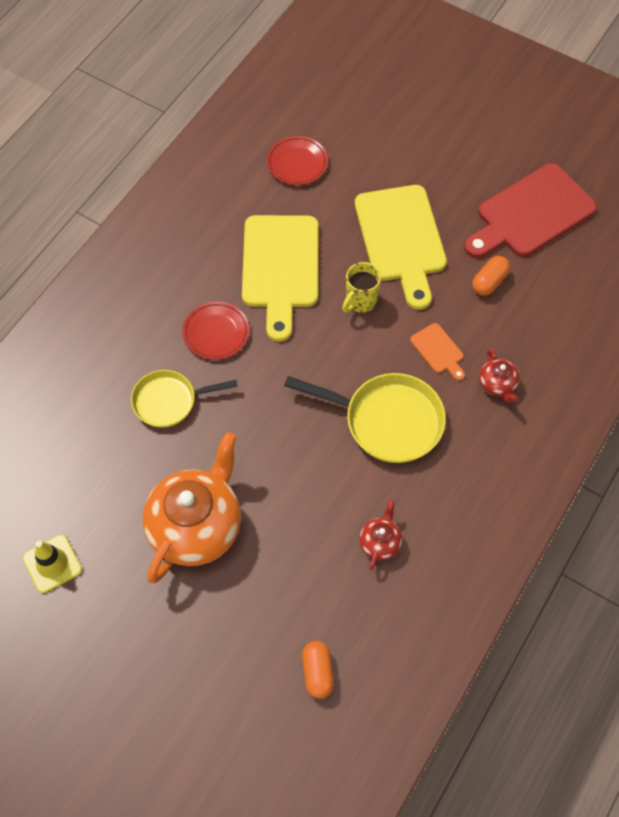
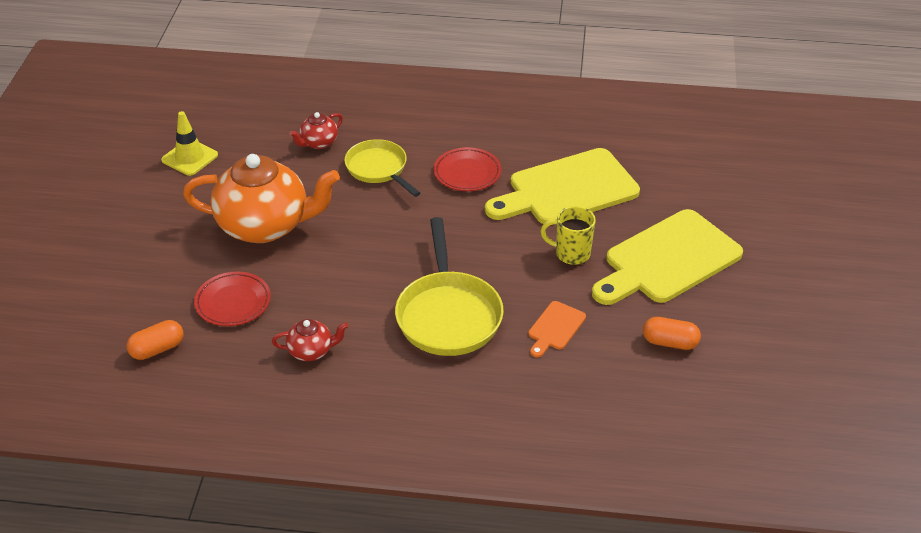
camera: 65 degrees right, 20 degrees down
(297, 163) = (695, 162): red plate -> red plate (233, 302)
(497, 385) = (546, 387): red teapot -> red teapot (318, 143)
(531, 214) = (787, 351): red cutting board -> none

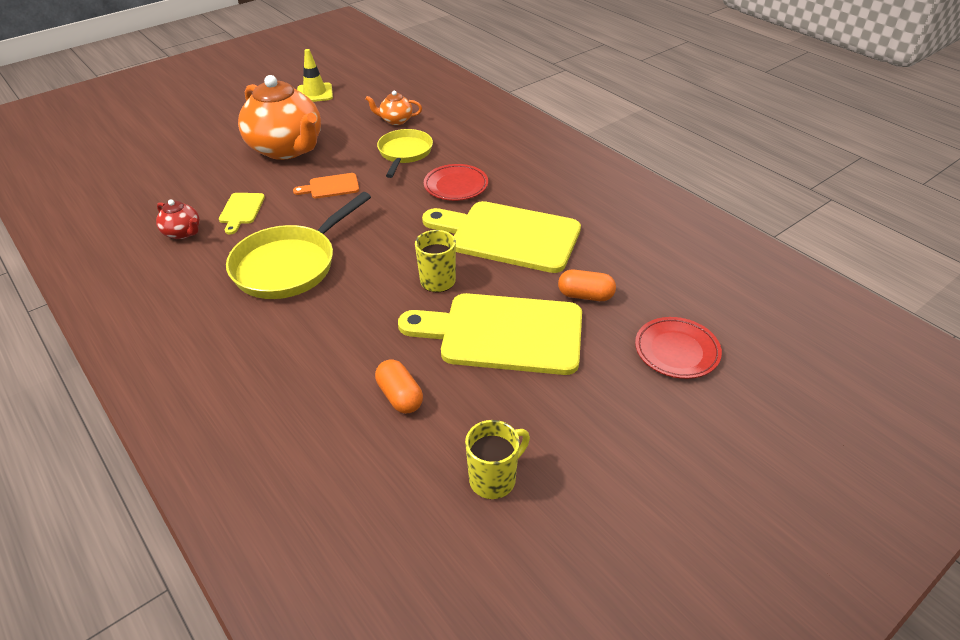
camera: 45 degrees right, 0 degrees up
(157, 349) = (122, 180): orange capsule -> orange capsule (585, 296)
(233, 302) = (197, 179): red plate -> red plate (676, 351)
(318, 143) = (396, 120): red teapot -> orange teapot
(327, 302) = (241, 210): none -> yellow cutting board
(555, 328) = (338, 323): orange cutting board -> orange cutting board (331, 187)
(789, 346) = (494, 479): none -> yellow mug

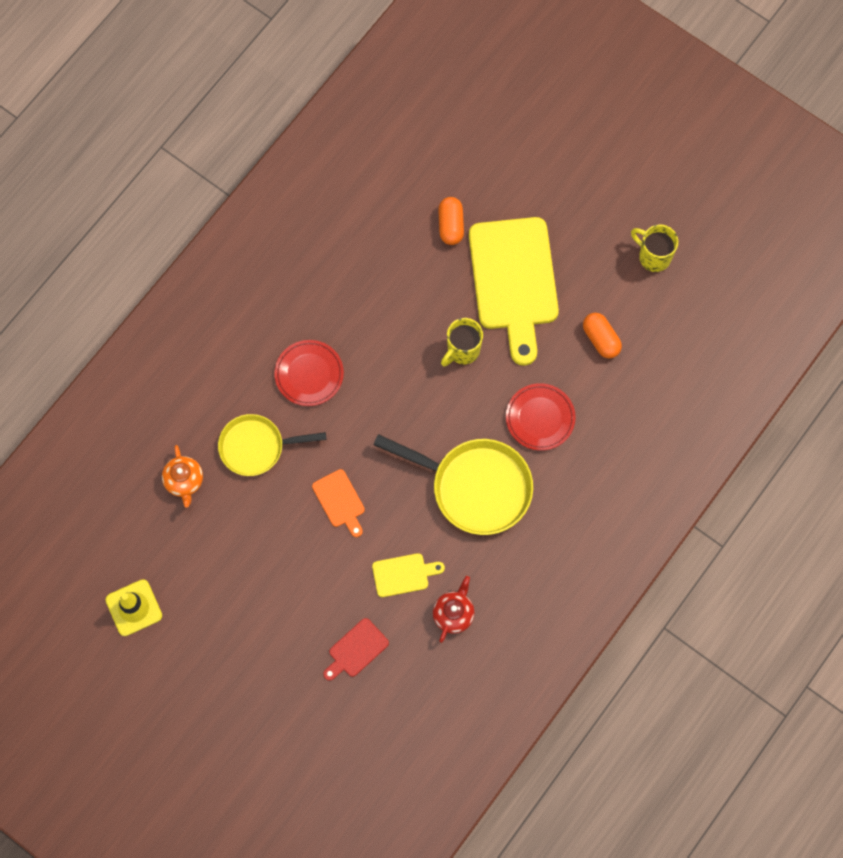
camera: 105 degrees left, 30 degrees up
(200, 178) = (356, 650): none -> red cutting board
(287, 149) = (275, 582): orange teapot -> none
(400, 396) = (601, 339): orange capsule -> orange capsule turned 75 degrees counterclockwise
(508, 236) = (382, 305): yellow cutting board -> none
(676, 351) = (499, 151): red plate -> red plate (540, 418)

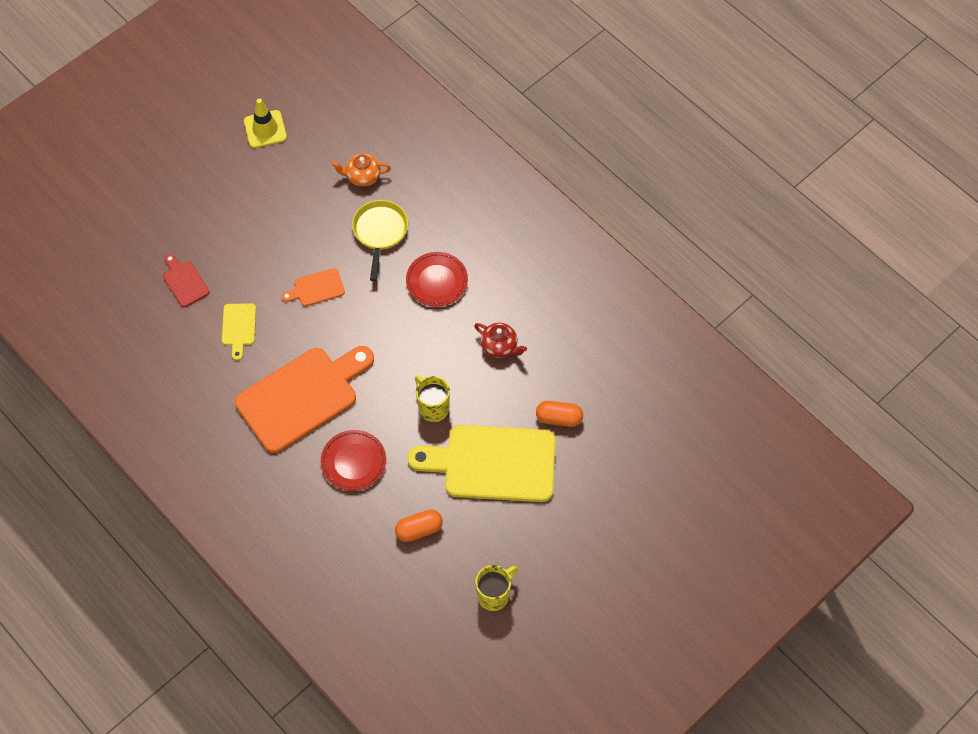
camera: 100 degrees right, 10 degrees down
(453, 614) = (194, 360): red teapot -> red teapot (500, 346)
(475, 487) = (302, 396): yellow pan -> orange cutting board

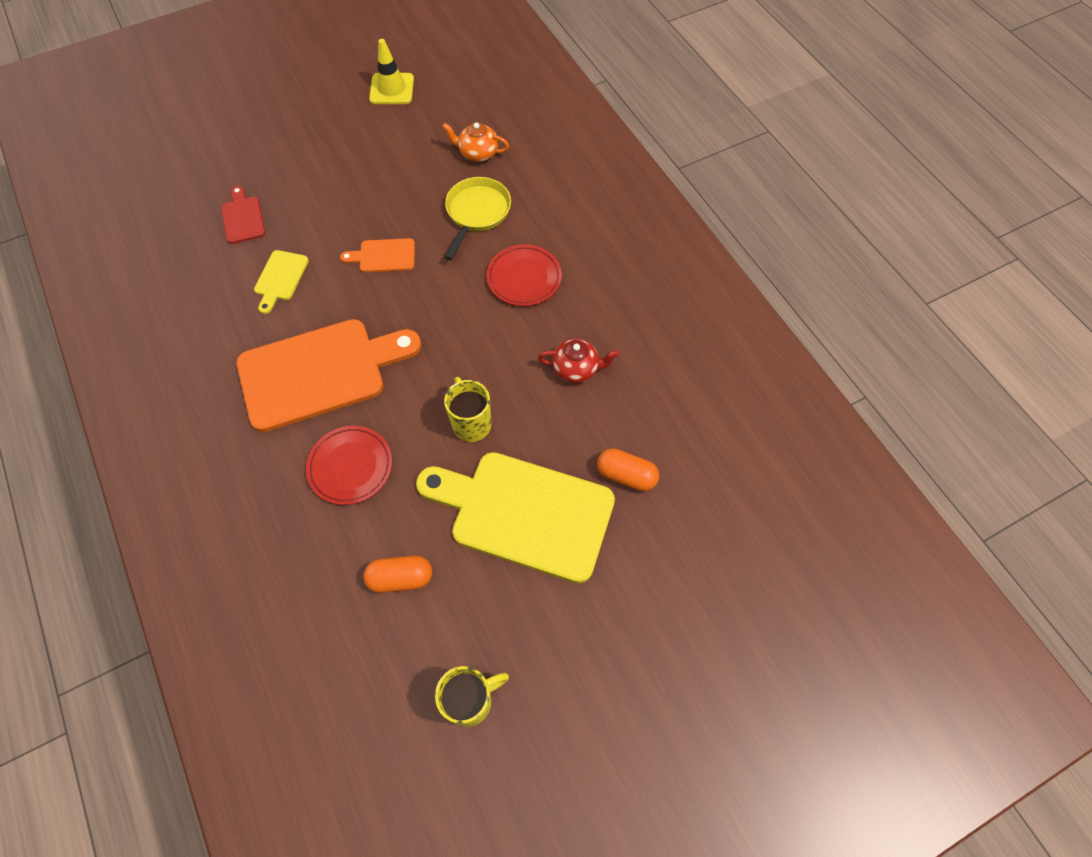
camera: 15 degrees right, 0 degrees up
(500, 346) = (576, 369): red teapot -> red teapot turned 45 degrees counterclockwise

